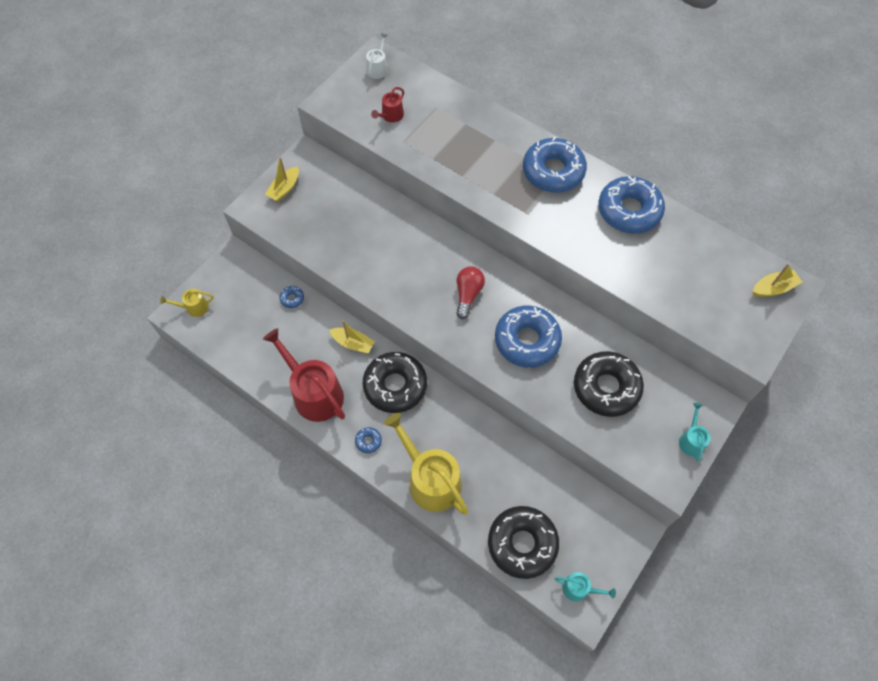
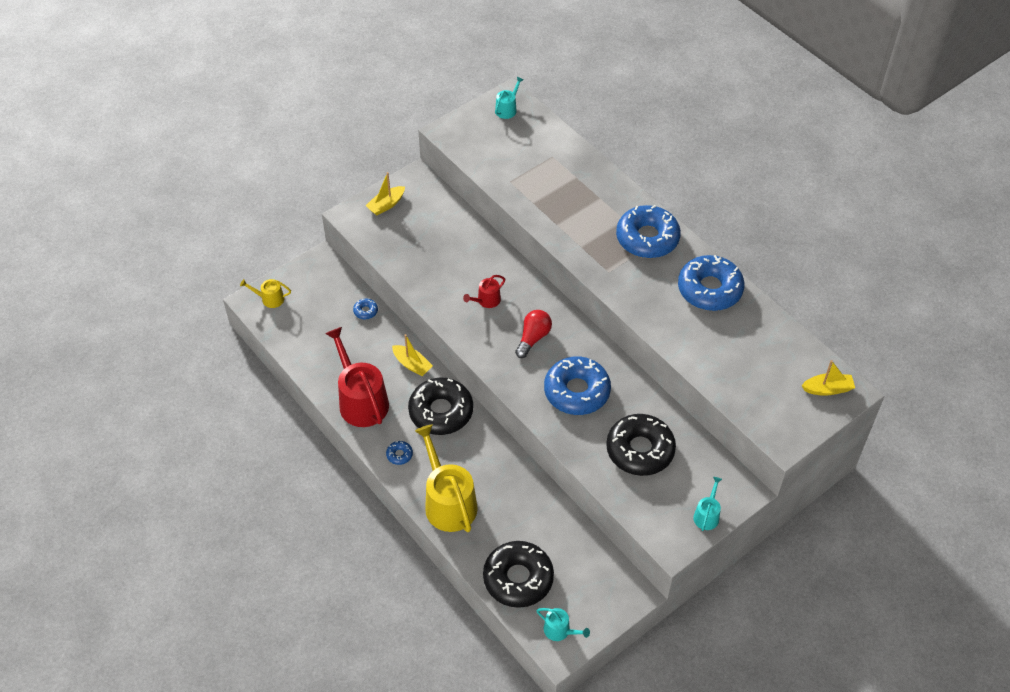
camera: 15 degrees right, 10 degrees down
(378, 68) = (507, 109): white watering can -> turquoise watering can
(391, 116) = (505, 156): red watering can -> red watering can (486, 300)

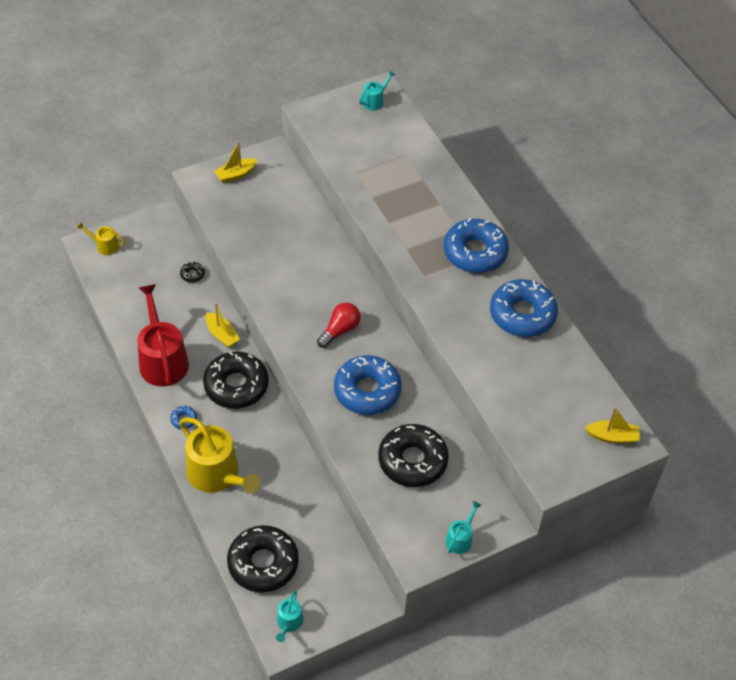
camera: 10 degrees right, 0 degrees up
(365, 311) = (192, 274): blue donut -> black donut
(448, 502) = (217, 475): yellow watering can -> yellow watering can turned 150 degrees clockwise
(486, 300) = (305, 285): red watering can -> none
(560, 630) = (289, 623): turquoise watering can -> turquoise watering can turned 60 degrees clockwise

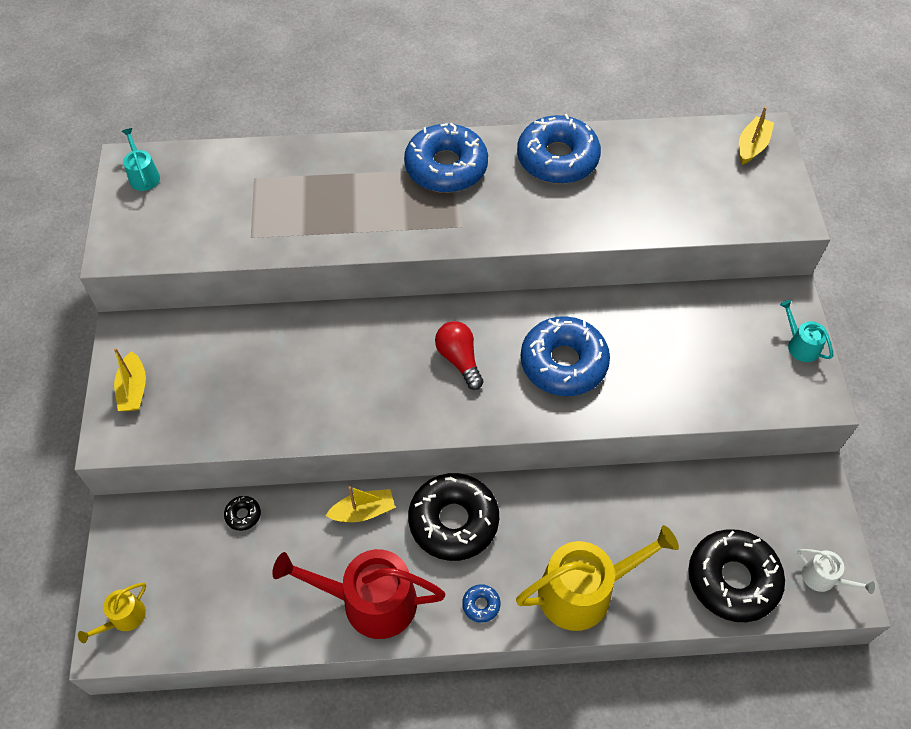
camera: 65 degrees left, 5 degrees up
(289, 623) = (823, 578): turquoise watering can -> white watering can
(412, 461) = (681, 353): black donut -> none

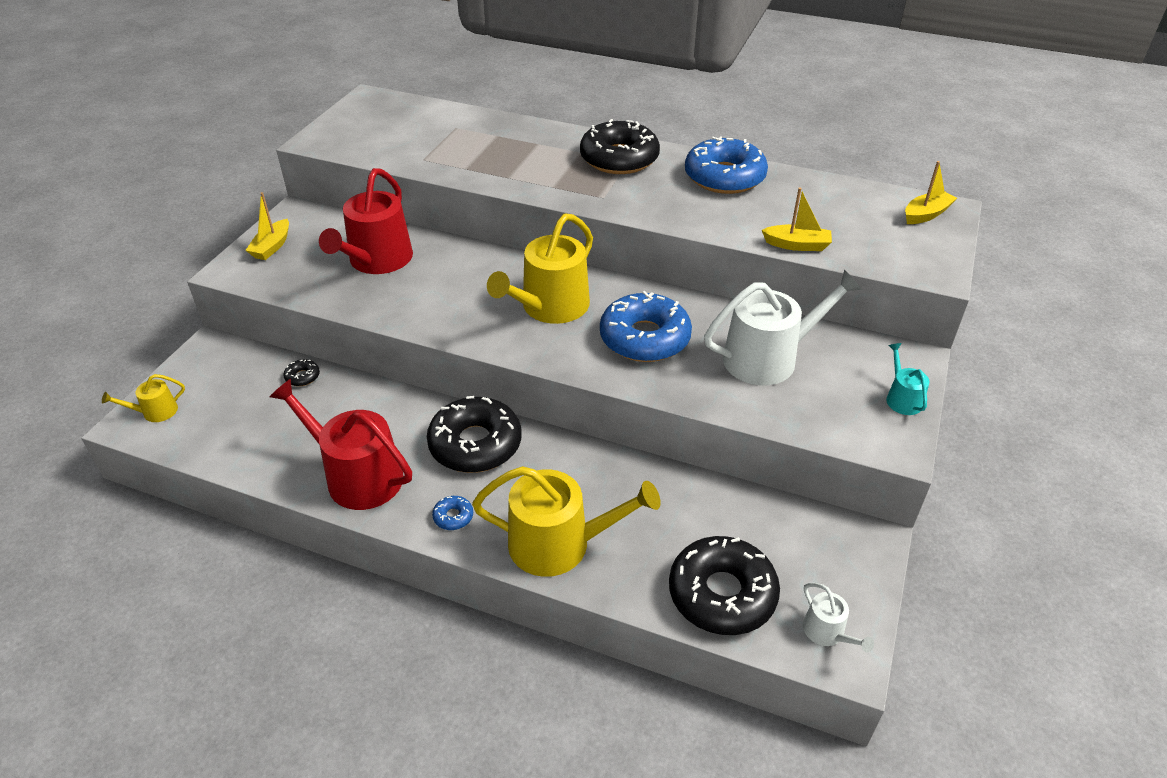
camera: 25 degrees right, 15 degrees down
(143, 176) = (373, 106): turquoise watering can -> none
(256, 366) = (377, 260): none -> red watering can
(363, 511) = (402, 409): yellow boat -> yellow boat (797, 245)
(446, 167) = (619, 159): blue donut -> black donut
(459, 359) = (550, 307): red light bulb -> yellow watering can
(677, 344) = (768, 358): none -> white watering can

